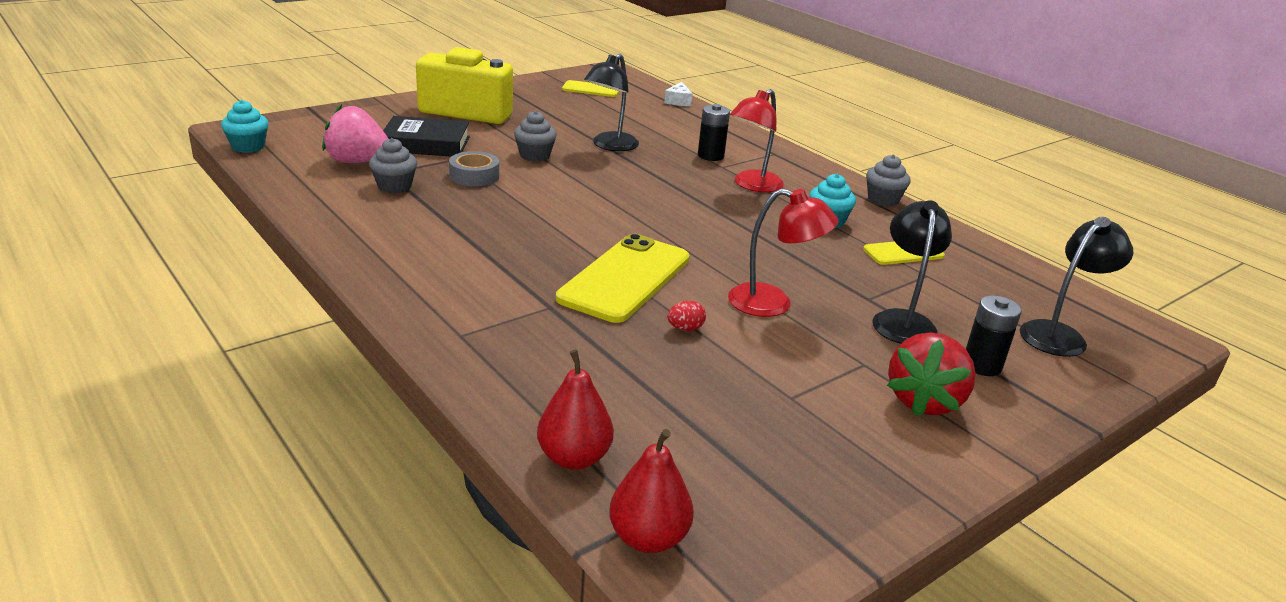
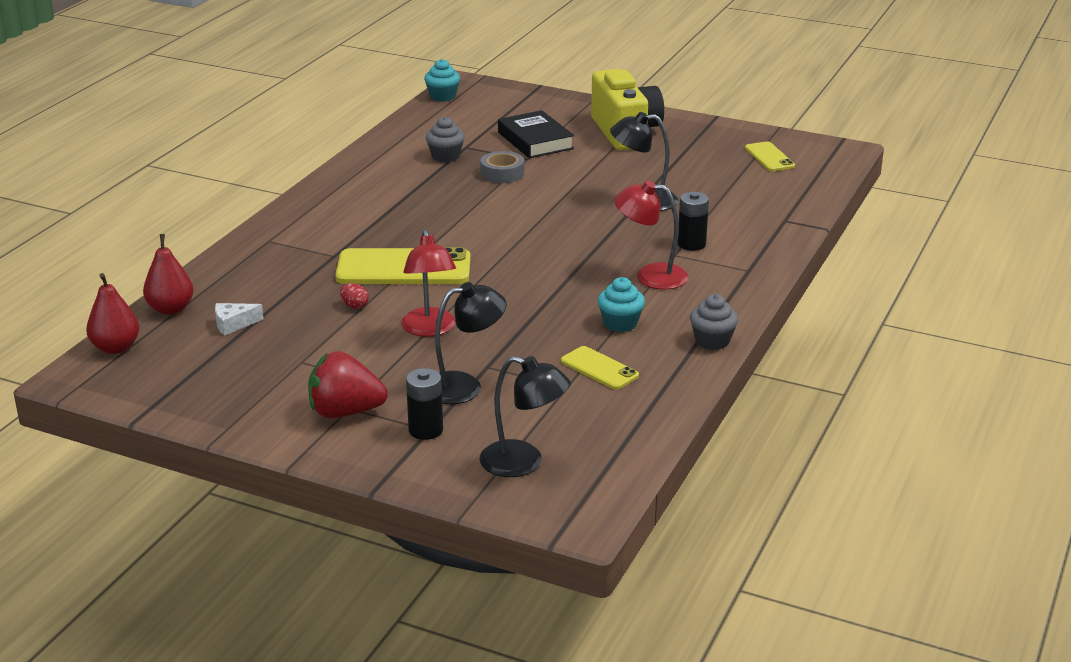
camera: 65 degrees right, 0 degrees up
(358, 162) = (468, 133): pink strawberry -> none
(534, 155) = (574, 180): grey cupcake -> none
(678, 101) = (812, 198): white cheese -> white cheese (233, 324)

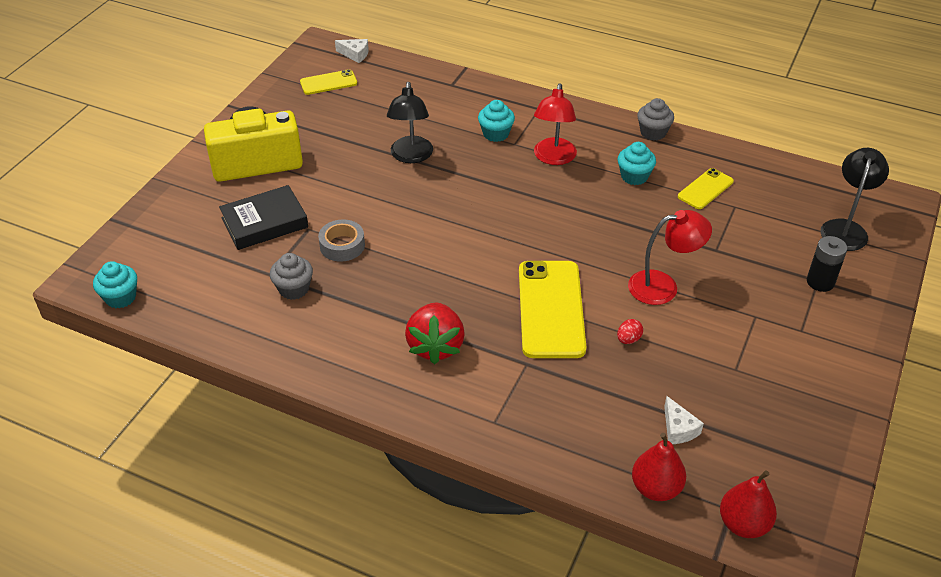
camera: 90 degrees left, 15 degrees up
(345, 412) = (809, 332): red strawberry -> red strawberry (435, 346)
(464, 386) = (750, 262): black lamp -> none
(691, 244) = (496, 134): black battery -> turquoise cupcake
(830, 168) = (355, 54): none -> white cheese

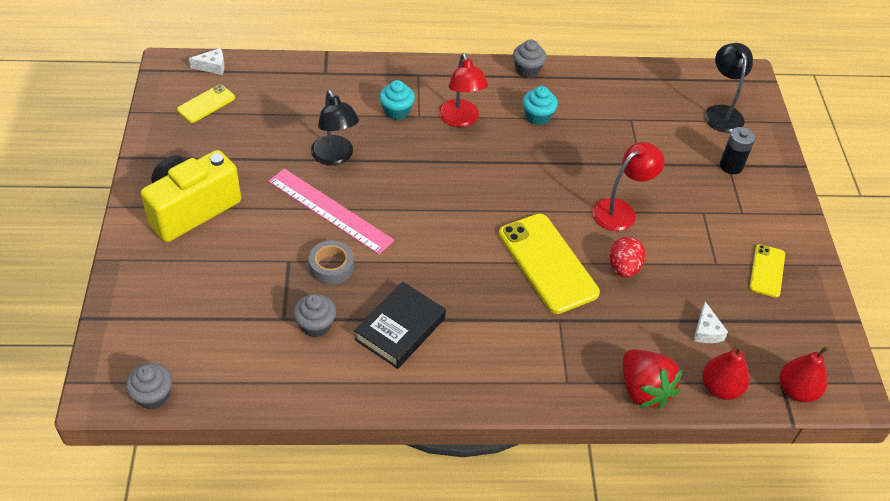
camera: 30 degrees left, 5 degrees up
(120, 297) = (153, 396): turquoise cupcake -> grey cupcake
(264, 223) = (243, 269): black book -> black book (400, 329)
(374, 199) = (330, 210): none -> pink ruler
(435, 346) = (476, 333): red strawberry -> red strawberry (643, 390)
(628, 339) = (623, 268): red egg -> red egg, size x1.70
(678, 429) = (706, 331): white cheese -> white cheese turned 45 degrees clockwise
(705, 189) = (600, 111): yellow phone -> yellow phone (767, 271)

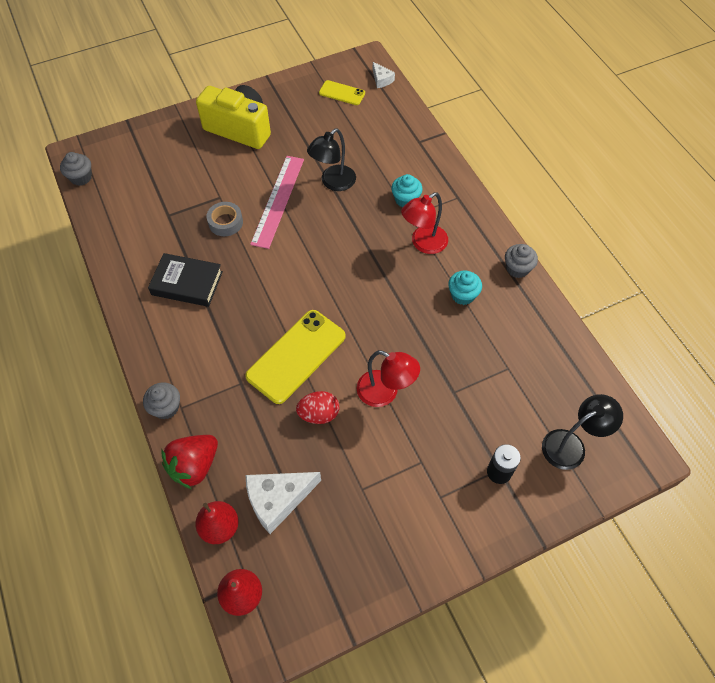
camera: 70 degrees right, 10 degrees up
(316, 325) = (169, 234): grey cupcake -> grey cupcake (166, 407)
(706, 331) = (278, 500): white cheese -> white cheese, size x1.92
(767, 271) = (375, 537): yellow phone -> none

